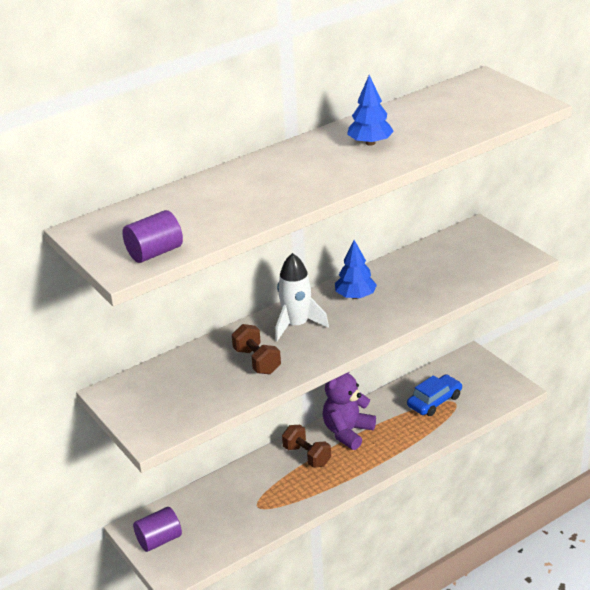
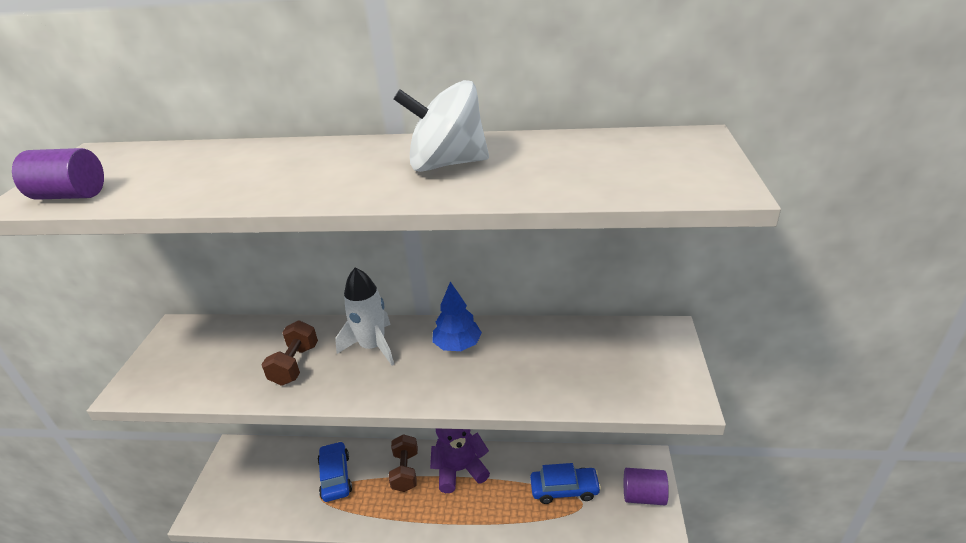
camera: 40 degrees right, 0 degrees up
(159, 540) = (232, 473): purple cylinder -> purple cylinder (643, 496)
(255, 490) = (335, 476): none -> blue car
(370, 143) = (447, 164): blue tree -> white spinning top

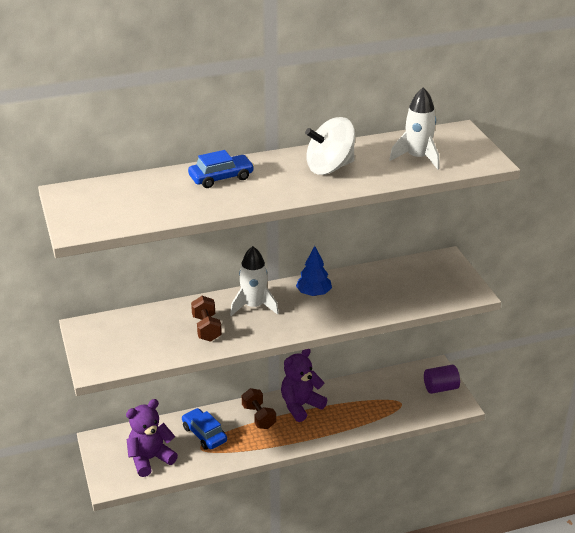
camera: 25 degrees left, 0 degrees up
(70, 195) = (106, 222): purple cylinder -> none
(262, 492) = (150, 459): none -> purple teddy bear
(564, 489) = (384, 398): blue car -> blue car (221, 178)
(596, 167) = (417, 158): none -> white rocket

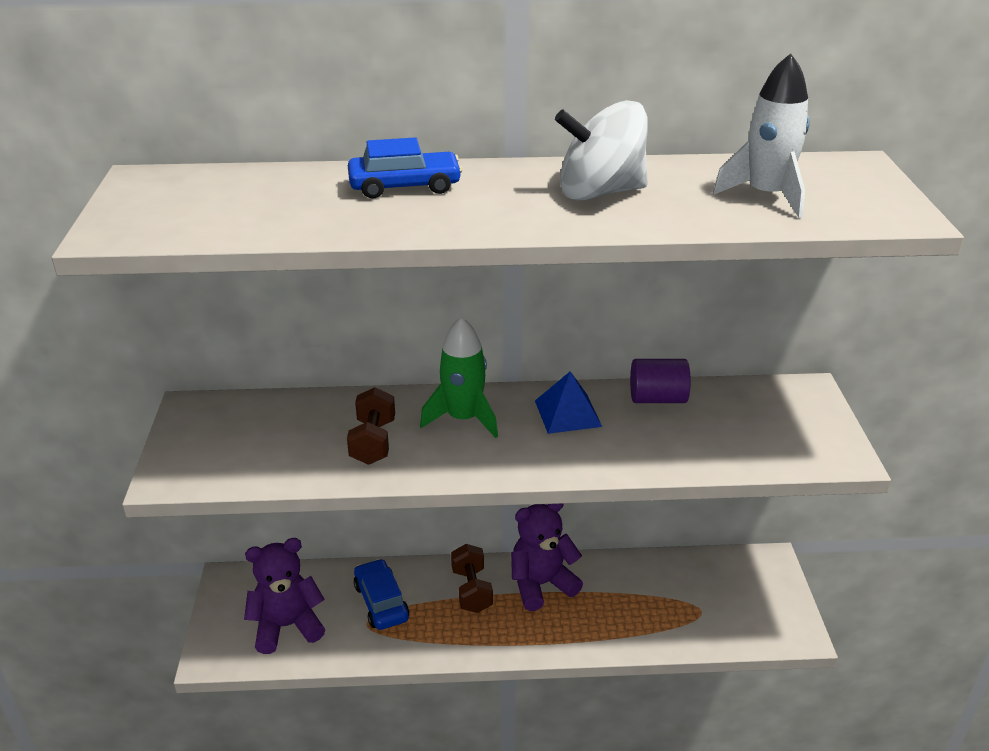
camera: 15 degrees right, 0 degrees up
(254, 306) = (463, 418): white rocket -> green rocket
(314, 293) = (567, 413): blue tree -> blue pyramid
(440, 388) = (772, 598): purple cylinder -> purple cylinder (657, 398)

